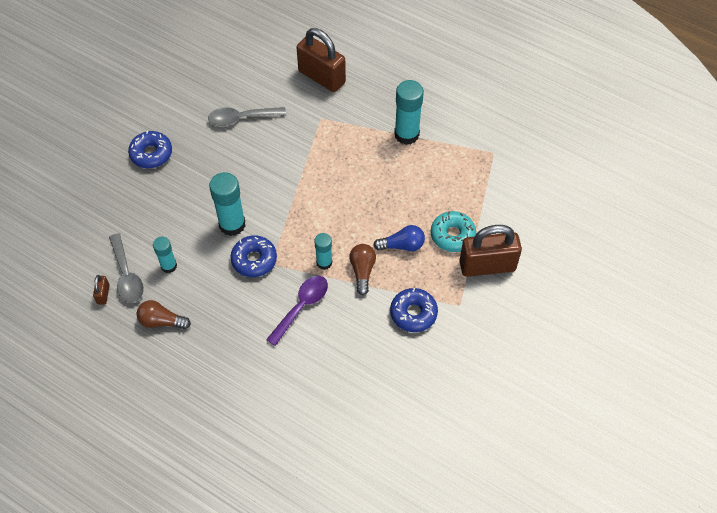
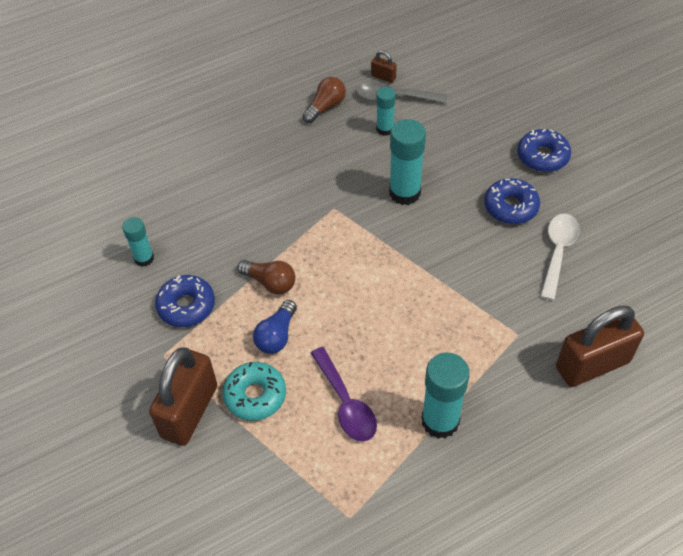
camera: 120 degrees right, 5 degrees down
(241, 118) = (557, 252): grey spoon -> white spoon
(254, 260) = (348, 196): blue donut -> blue donut (510, 207)
(301, 307) = (265, 213): purple spoon -> purple spoon (346, 403)
(324, 262) = (304, 253): turquoise glue stick -> turquoise glue stick (144, 258)

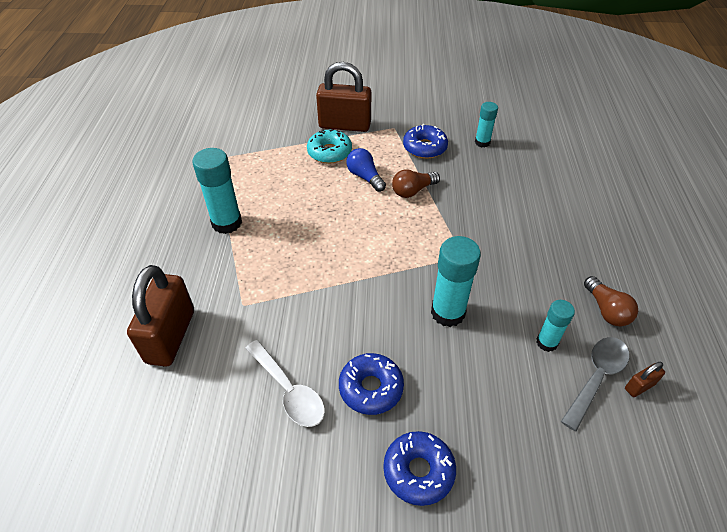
camera: 120 degrees right, 5 degrees down
(189, 411) = (344, 125): brown padlock -> brown padlock turned 45 degrees counterclockwise
(346, 403) = (285, 187): purple spoon -> none

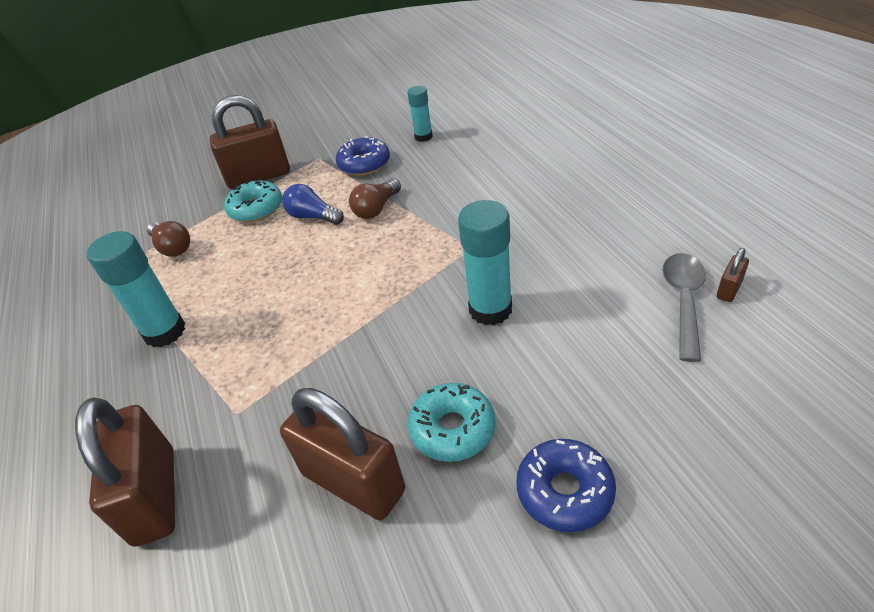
camera: 20 degrees left, 5 degrees down
(289, 391) = (353, 482): white spoon -> brown padlock
(371, 388) = (452, 429): blue donut -> turquoise donut
(546, 342) = (612, 291): turquoise glue stick -> none
(606, 310) = (649, 235): brown light bulb -> brown light bulb (173, 247)

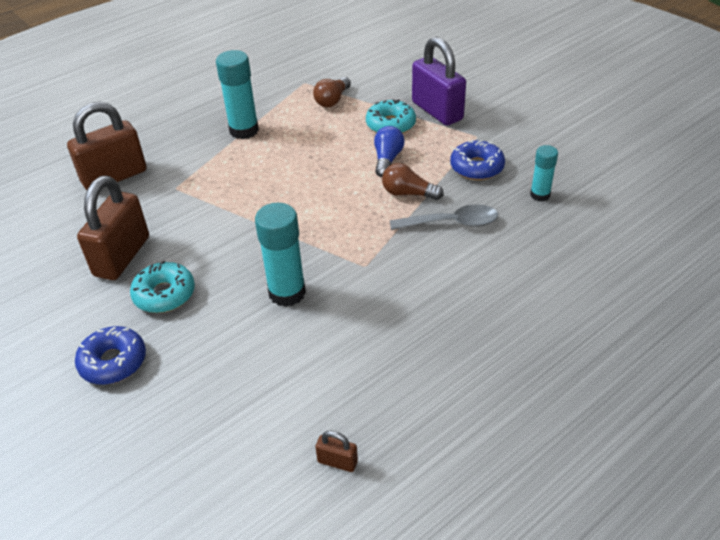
camera: 70 degrees right, 0 degrees up
(259, 176) = (437, 111): brown padlock -> purple padlock
(683, 301) = (316, 425): grey spoon -> grey spoon (451, 223)

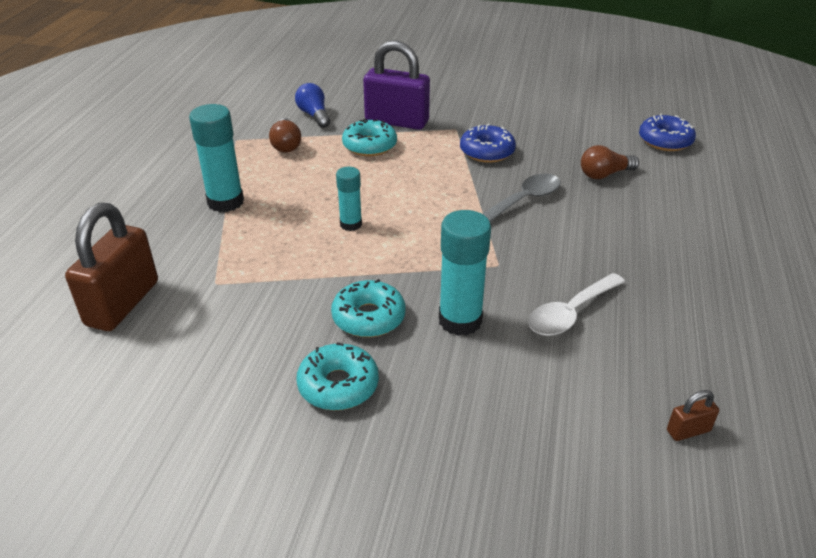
camera: 40 degrees left, 5 degrees down
(113, 362) = (368, 480): blue donut -> blue donut (665, 141)
(122, 256) = (239, 375): brown padlock -> none
(233, 259) = (368, 317): none -> turquoise donut
(369, 330) = (570, 313): none -> white spoon
(387, 159) = (404, 174): blue light bulb -> blue light bulb (314, 115)
(408, 193) = (458, 193): brown light bulb -> brown light bulb (604, 174)
(540, 195) = (561, 153): turquoise glue stick -> turquoise glue stick (351, 224)

